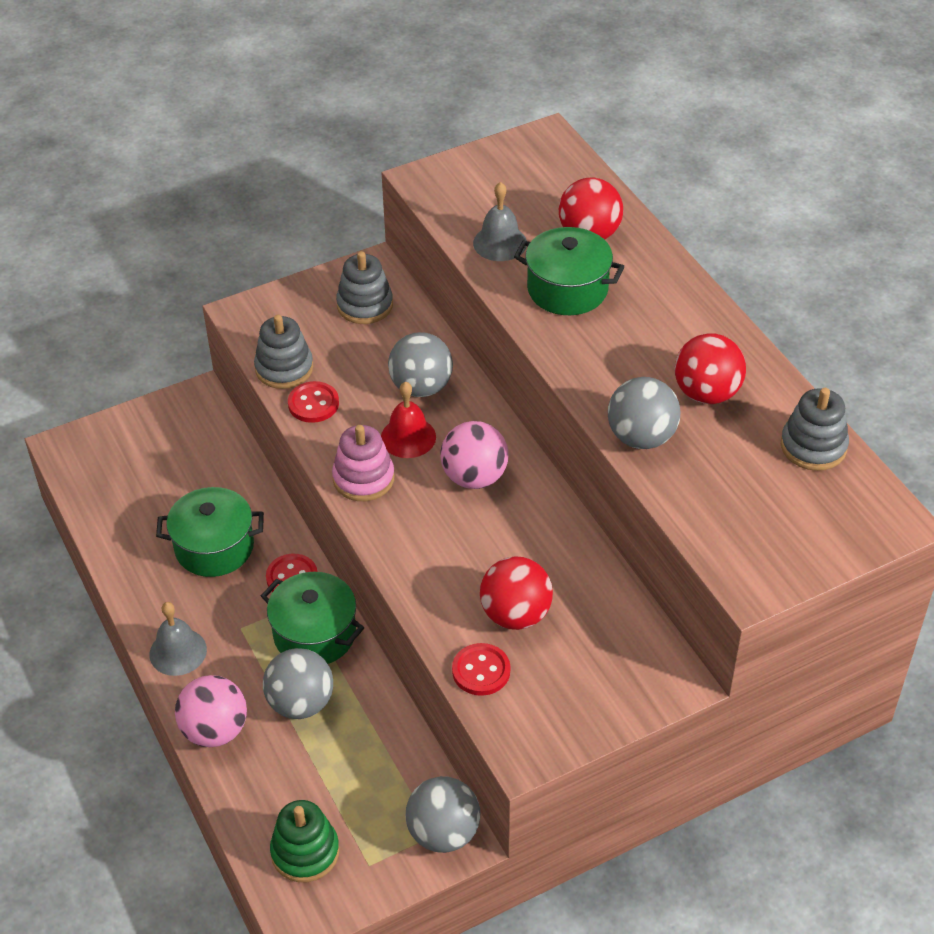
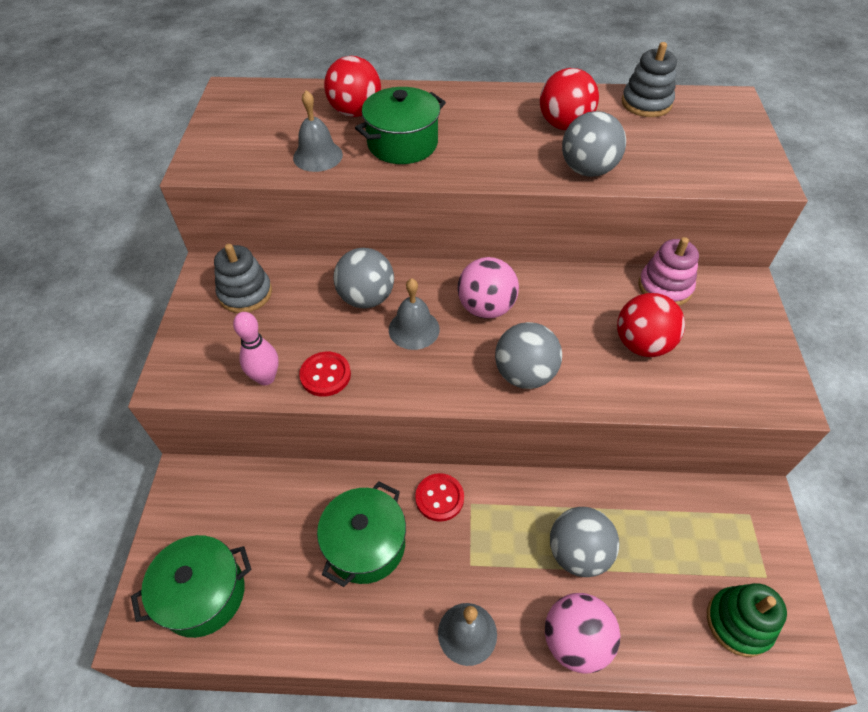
camera: 60 degrees left, 5 degrees up
(284, 368) = (266, 378): grey stacking toy -> pink bowling pin
(314, 634) = (510, 508): green pot -> green pot (203, 594)
(363, 478) = (438, 377): pink stacking toy -> pink stacking toy (664, 287)
(408, 437) = (414, 329): red bell -> grey bell
(443, 833) = (751, 507): grey ball -> grey ball (524, 374)
(481, 671) = (690, 390): red button -> none

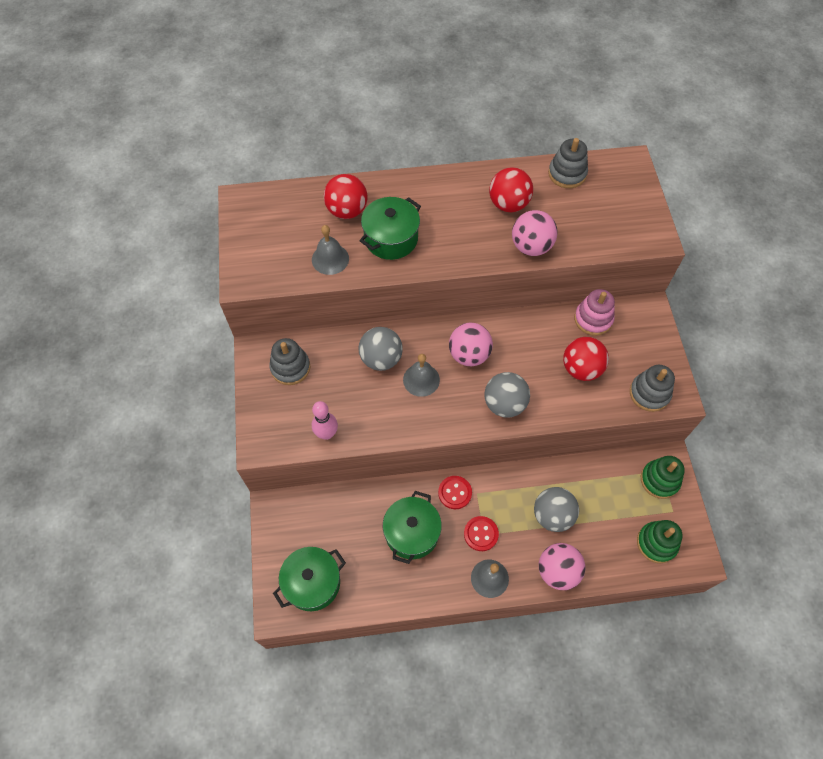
camera: 10 degrees left, 10 degrees up
(325, 375) = (368, 425): red button -> red button (481, 534)
(587, 170) = (531, 247): grey ball -> pink ball
(742, 389) = (649, 393): none -> grey stacking toy
(746, 527) = (659, 480): none -> green stacking toy

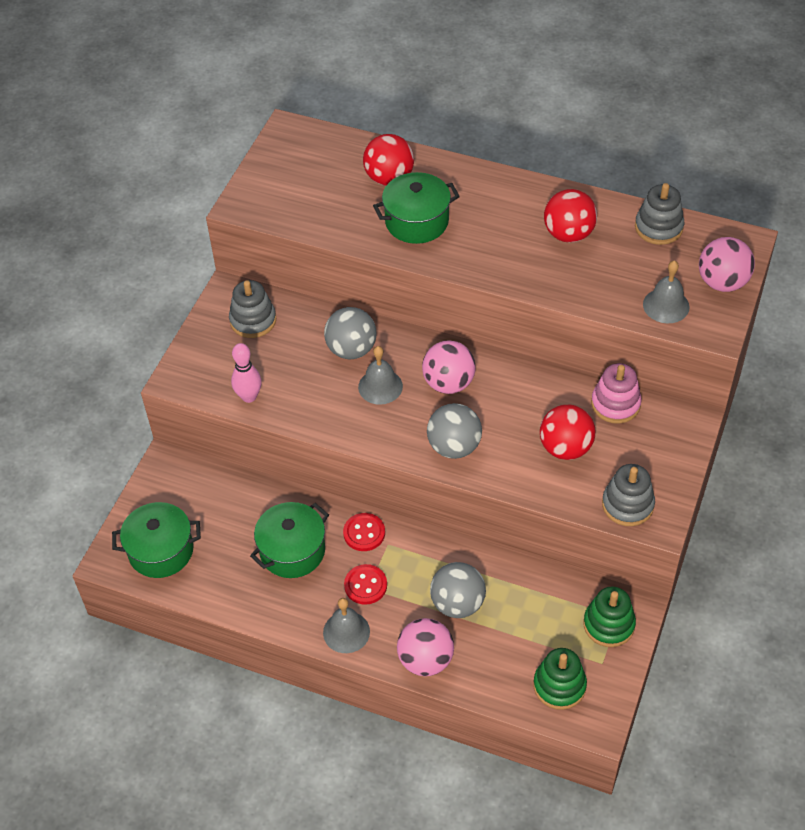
camera: 30 degrees right, 10 degrees down
(330, 259) = (341, 218): grey bell -> grey bell (666, 305)
(531, 247) = (563, 285): pink ball -> pink ball (722, 282)

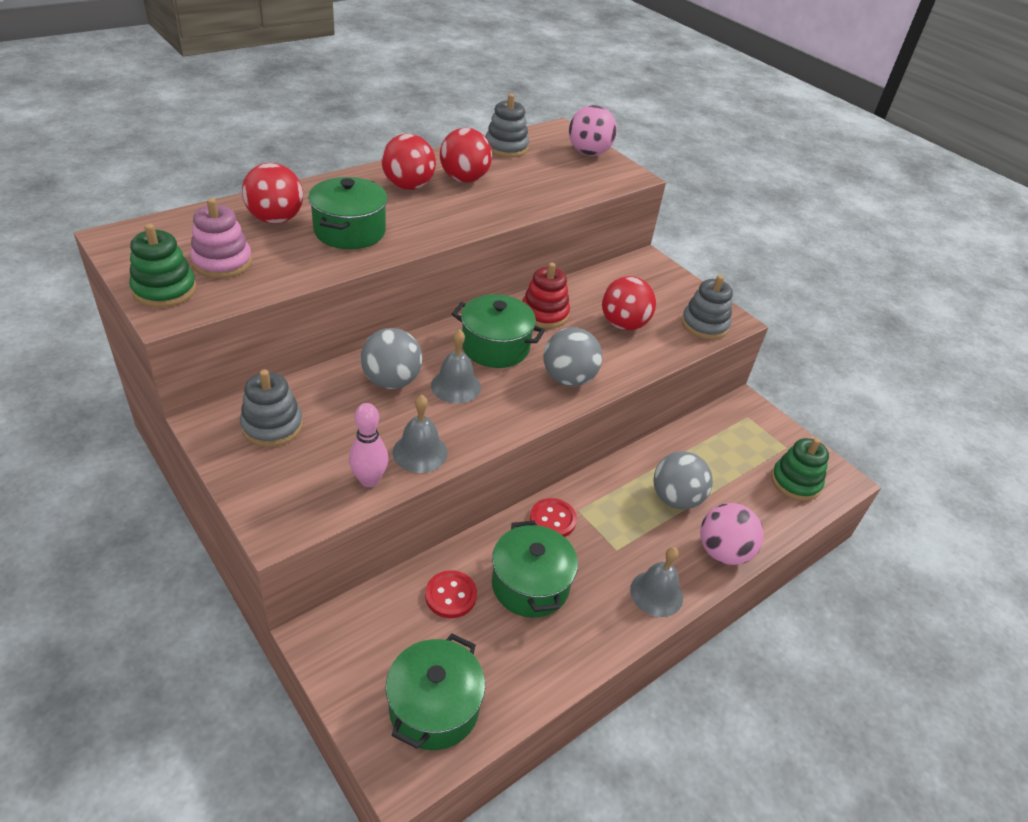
camera: 65 degrees left, 10 degrees down
(365, 585) = (613, 550): red button -> red button (450, 595)
(448, 383) = (495, 347): pink ball -> green pot
(516, 211) = (408, 186): none -> red ball
(524, 390) = (544, 314): none -> red stacking toy
(609, 624) = (752, 425): green stacking toy -> green stacking toy (164, 290)
(615, 404) = (602, 282): pink stacking toy -> pink stacking toy (222, 262)
(666, 305) = (586, 180): grey bell -> grey bell (420, 452)

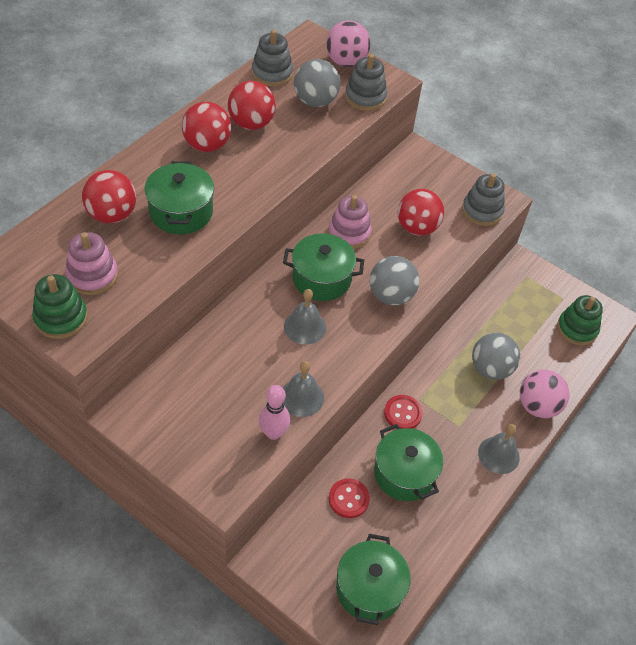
camera: 15 degrees left, 10 degrees up
(272, 426) = (176, 405): grey stacking toy -> grey stacking toy (365, 97)
(391, 381) = (252, 336): grey ball -> grey ball (315, 101)
(544, 314) = (349, 233): red stacking toy -> pink stacking toy

